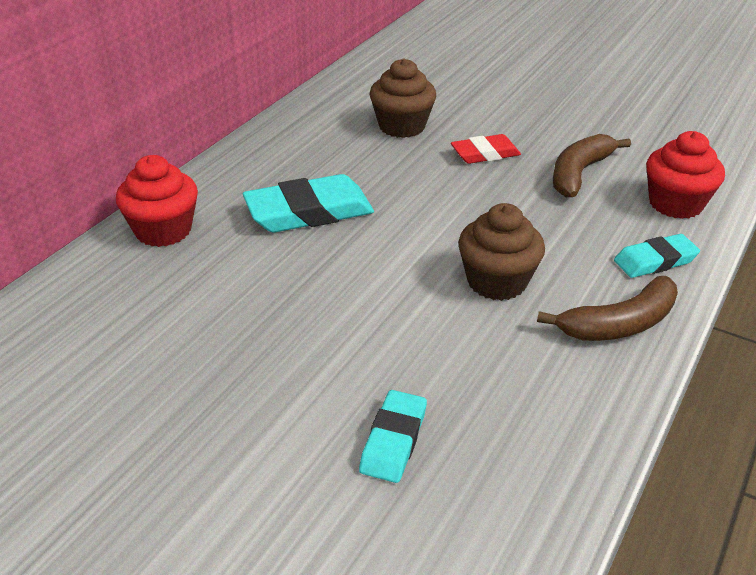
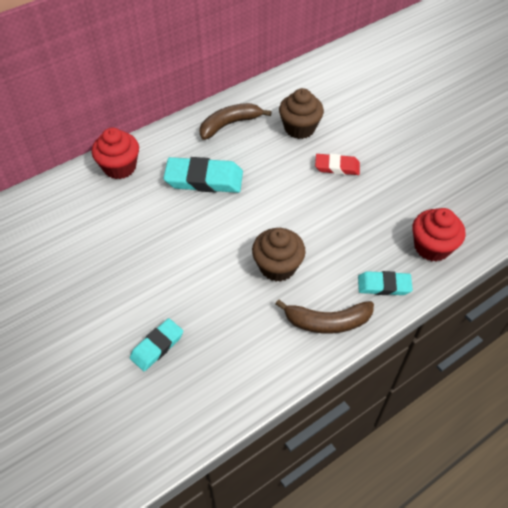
camera: 25 degrees right, 15 degrees up
(579, 173) = (386, 202): brown banana -> brown banana (229, 124)

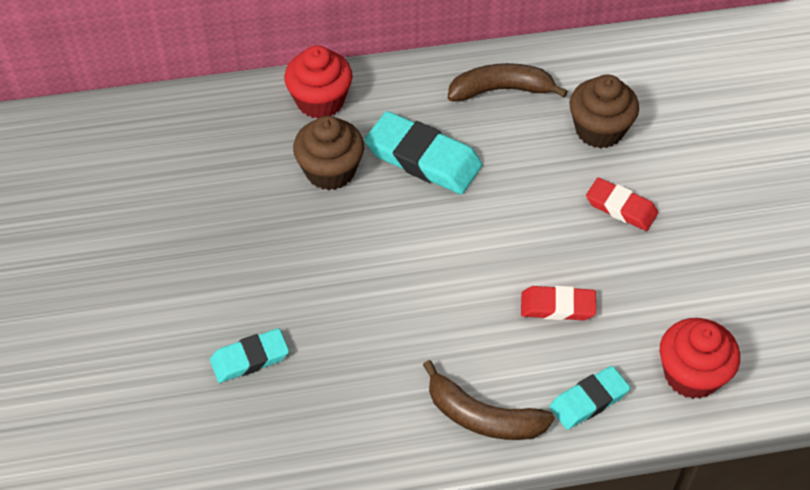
camera: 25 degrees right, 0 degrees up
(277, 266) = (457, 317): brown cupcake -> brown cupcake (330, 171)
(333, 237) = (557, 306): none -> red eraser
(384, 285) = (589, 400): turquoise eraser -> turquoise eraser turned 60 degrees counterclockwise

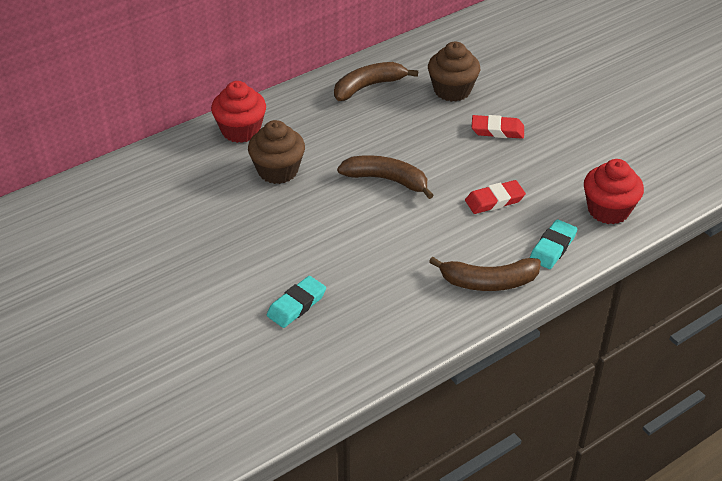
camera: 25 degrees left, 10 degrees down
(423, 158) = (341, 143): turquoise eraser -> none
(446, 229) = (387, 180): none -> brown banana

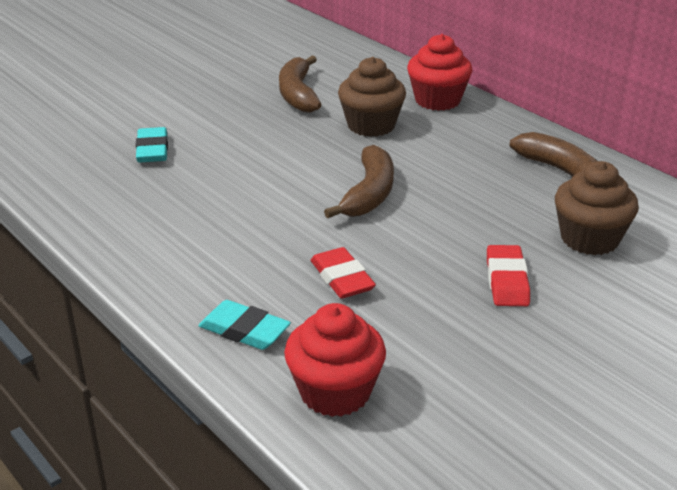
camera: 85 degrees right, 10 degrees down
(296, 305) = (152, 150): turquoise eraser -> turquoise eraser turned 45 degrees clockwise
(488, 282) = (177, 273): brown banana -> brown banana (297, 94)

